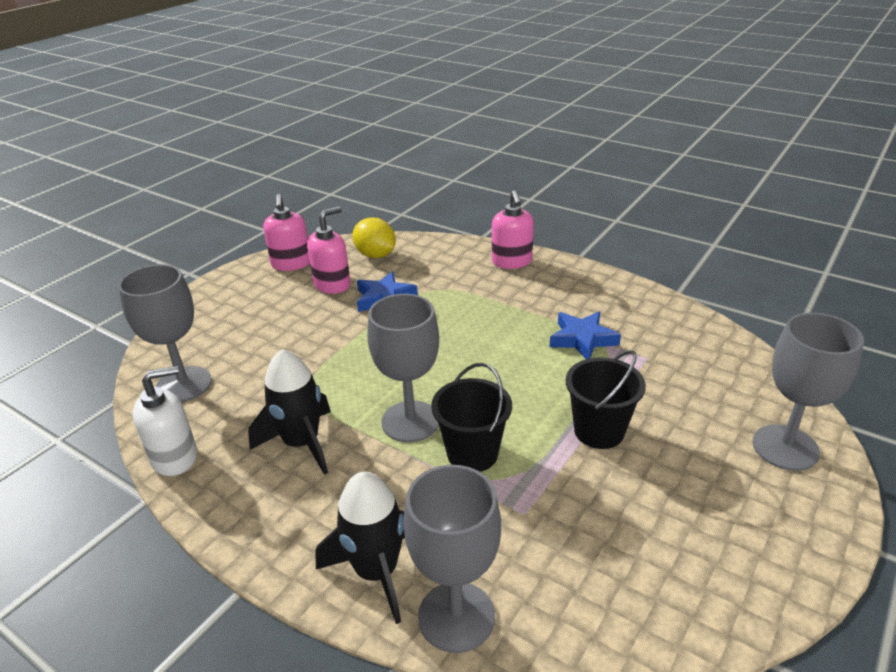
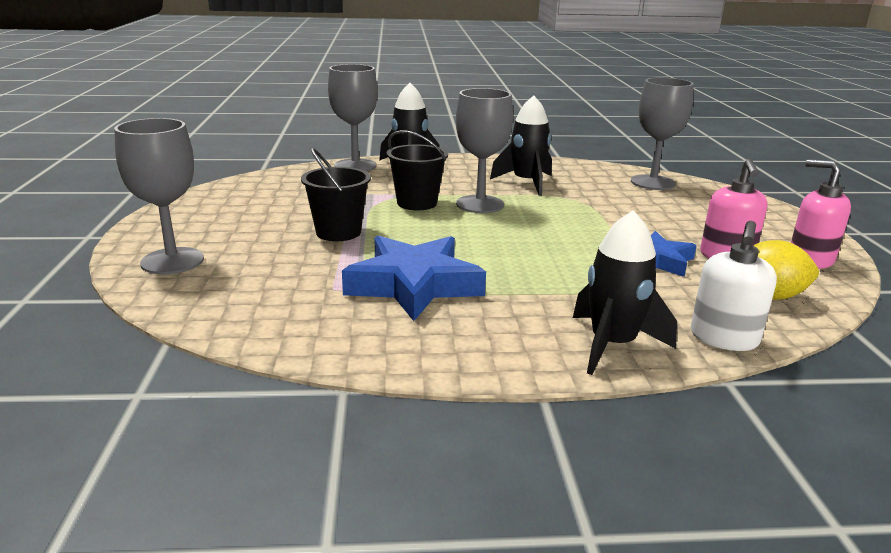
camera: 140 degrees right, 10 degrees down
(175, 457) = (579, 165): white soap dispenser -> white soap dispenser (724, 338)
(512, 262) = (612, 345): pink soap dispenser -> black rocket
(582, 339) = (414, 285): blue star -> blue star, size x1.62

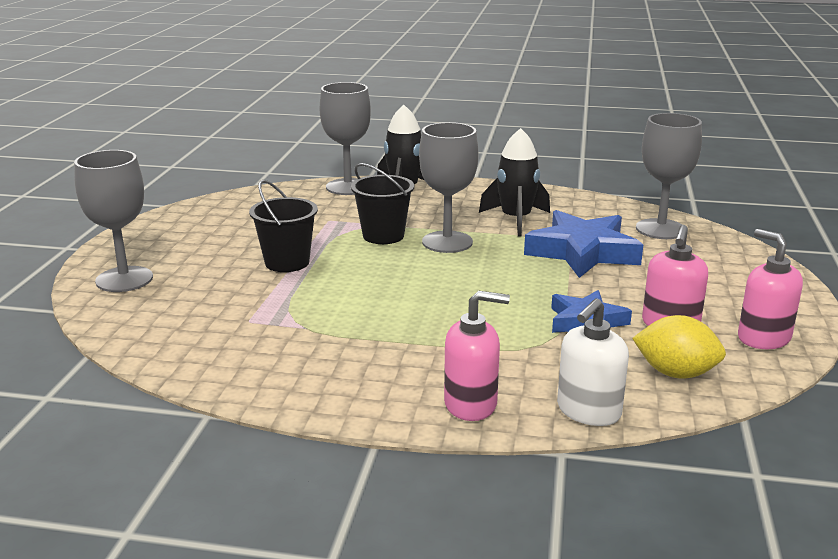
camera: 15 degrees right, 0 degrees up
(414, 285) = (324, 324): blue star -> blue star (583, 252)
(612, 345) = (471, 404): black rocket -> pink soap dispenser

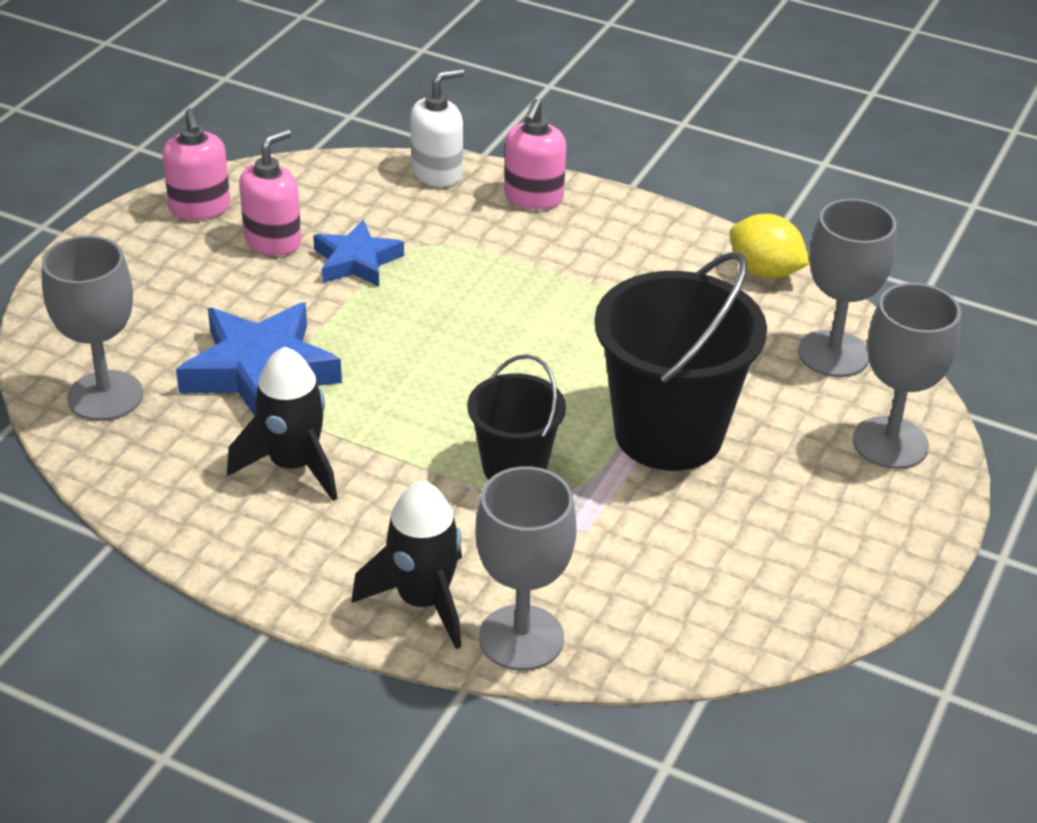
camera: 165 degrees left, 15 degrees up
(287, 262) = (668, 433): black bucket -> black bucket, size x1.75
(447, 242) = (429, 432): grey goblet -> grey goblet (833, 354)
(471, 404) = (533, 197): pink soap dispenser -> pink soap dispenser turned 90 degrees counterclockwise
(675, 373) = (327, 190): yellow lemon -> yellow lemon (765, 271)

